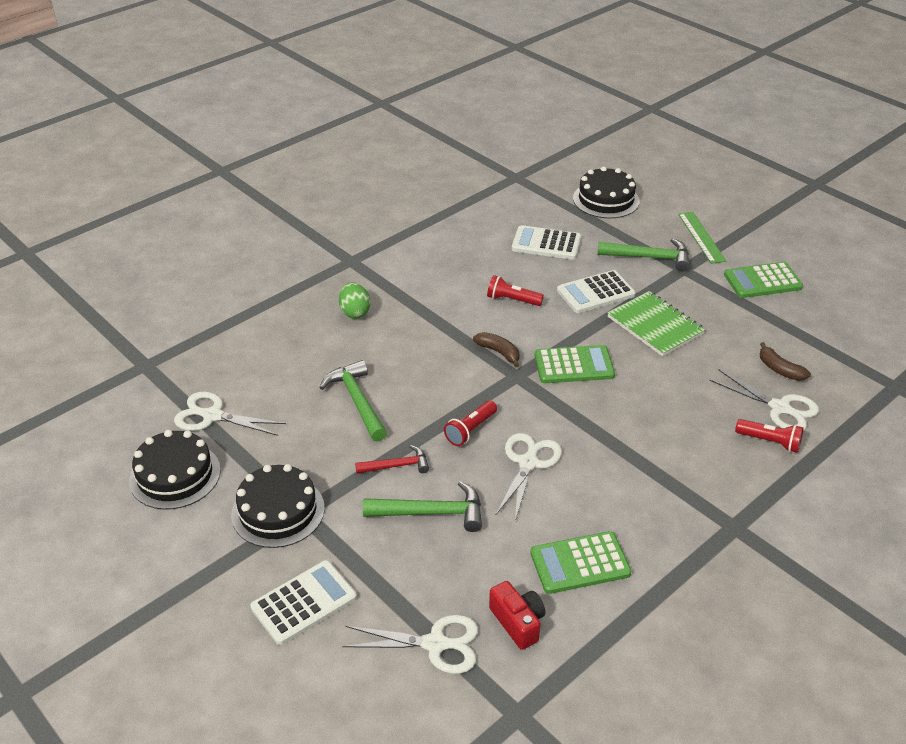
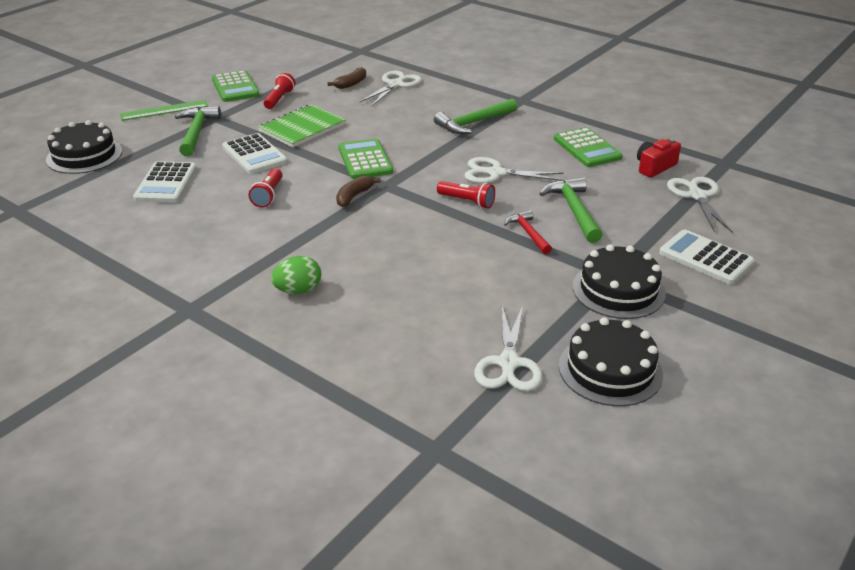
camera: 100 degrees left, 5 degrees down
(357, 401) = (449, 267): green hammer -> green hammer (473, 123)
(769, 442) = (433, 88): red flashlight -> red flashlight (279, 99)

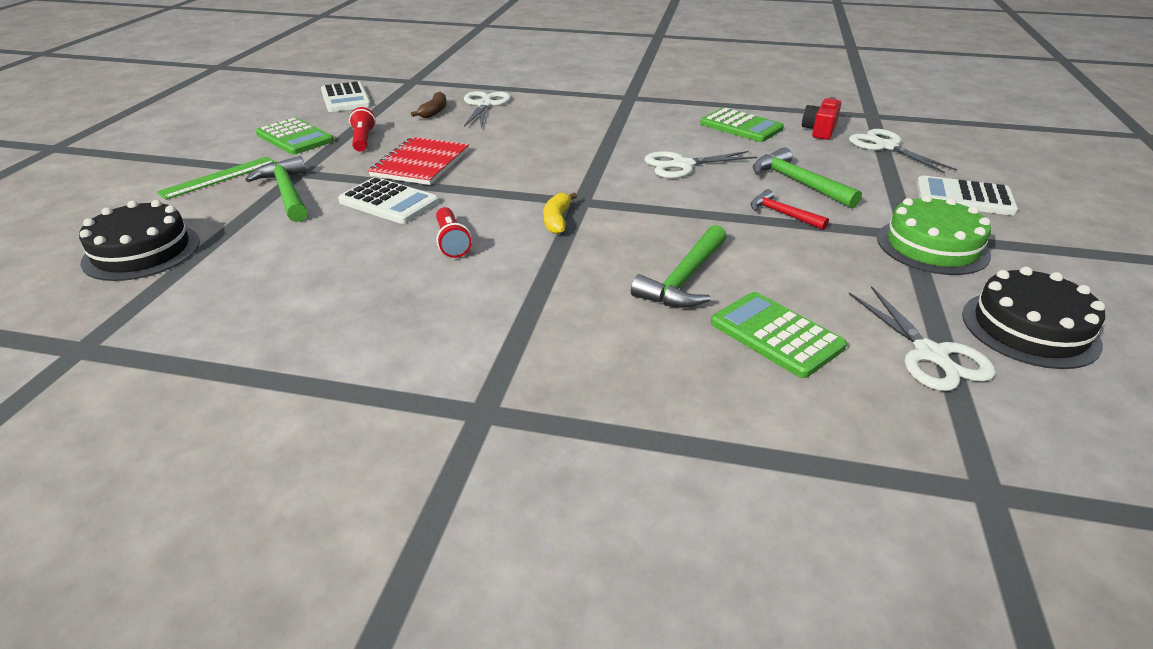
camera: 25 degrees left, 0 degrees up
(166, 183) = (298, 259): white calculator -> white calculator (346, 98)
(298, 290) = (604, 343): green egg -> none
(302, 128) = (421, 163): green notebook -> red notebook
(354, 196) = (557, 220): brown banana -> yellow banana
(365, 160) = (529, 181): green calculator -> green calculator (776, 335)
(467, 201) = (686, 198): red flashlight -> none
(473, 123) = (606, 125): green hammer -> green hammer (684, 279)
(618, 290) = (932, 246): black cake -> green cake

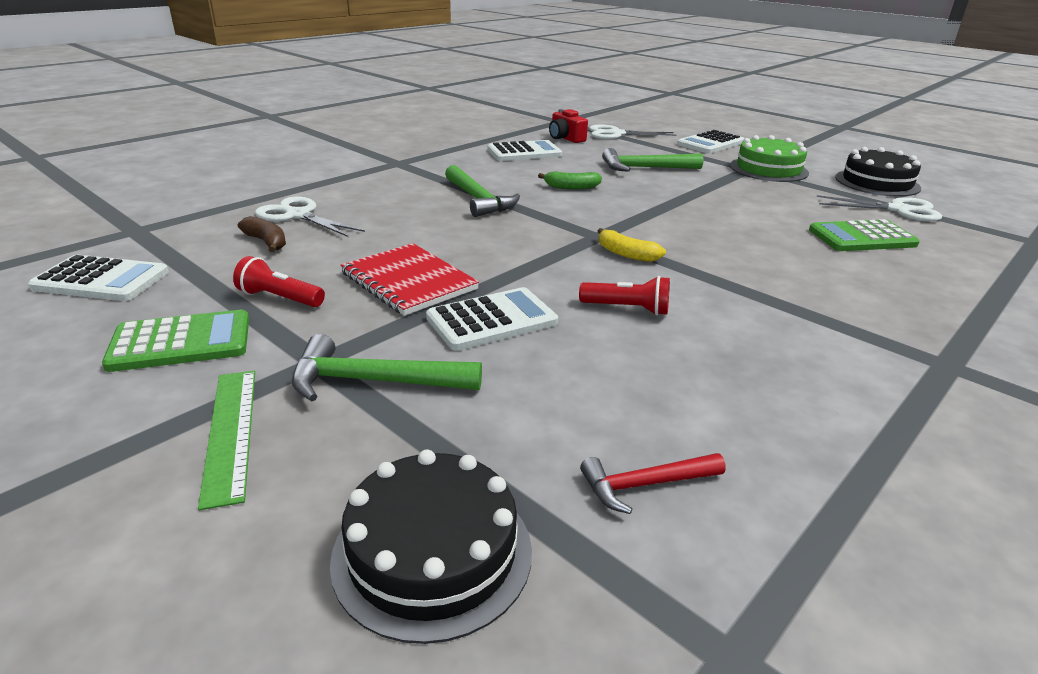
camera: 60 degrees left, 5 degrees down
(682, 165) = (571, 187): white scissors -> green banana
(684, 279) = (768, 240): green hammer -> green hammer (478, 200)
(741, 126) = (524, 152): green calculator -> white calculator
(782, 214) = (690, 186): red hammer -> red hammer (645, 485)

